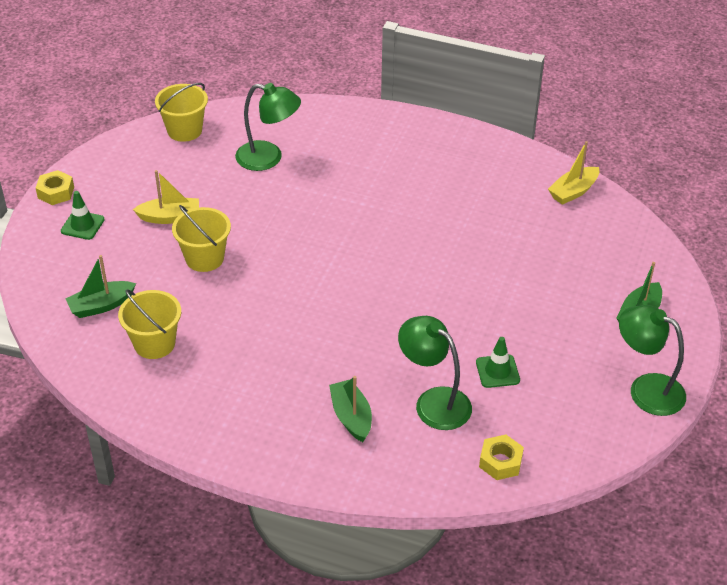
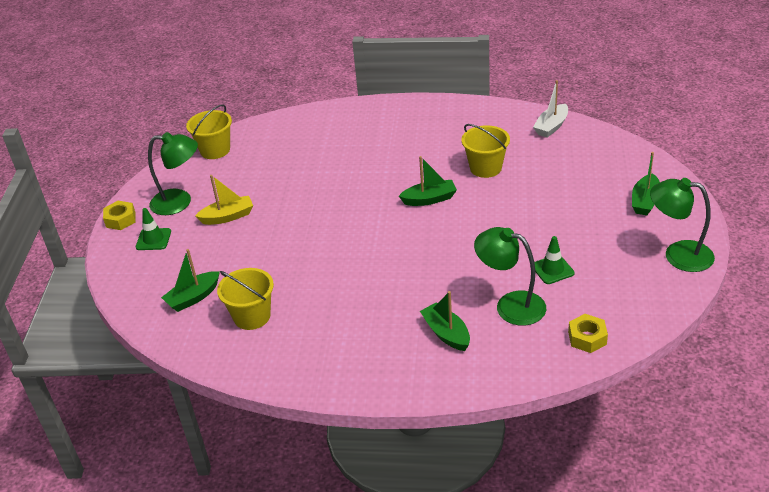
camera: 10 degrees left, 5 degrees down
(204, 258) = (269, 241): yellow bucket -> yellow bucket (485, 168)
(268, 158) = (294, 155): green lamp -> green lamp (179, 202)
(397, 250) = (429, 199): none -> green boat
(573, 192) = (551, 127): yellow boat -> white boat

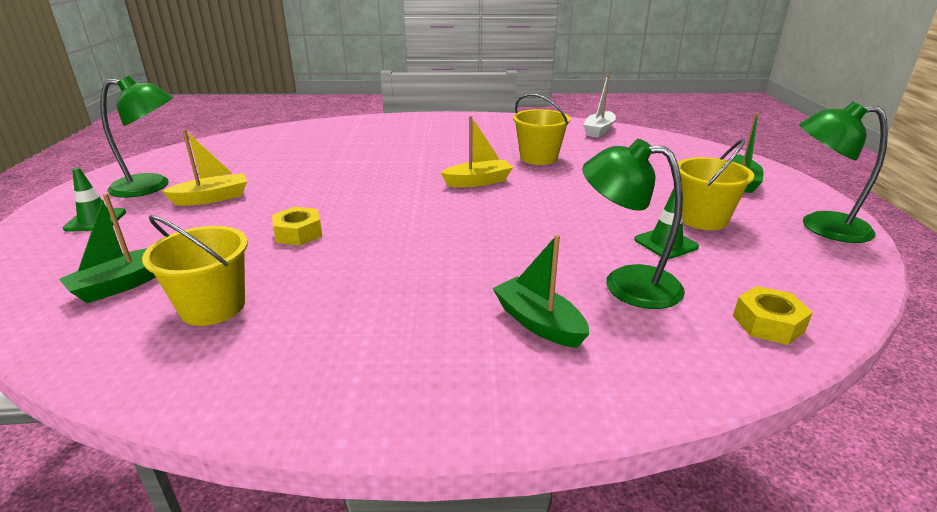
camera: 10 degrees left, 10 degrees down
(121, 219) = (60, 202): yellow nut -> yellow nut (298, 233)
(215, 150) = (216, 146): yellow bucket -> yellow bucket (702, 219)
(429, 199) = (478, 182): green boat -> yellow boat

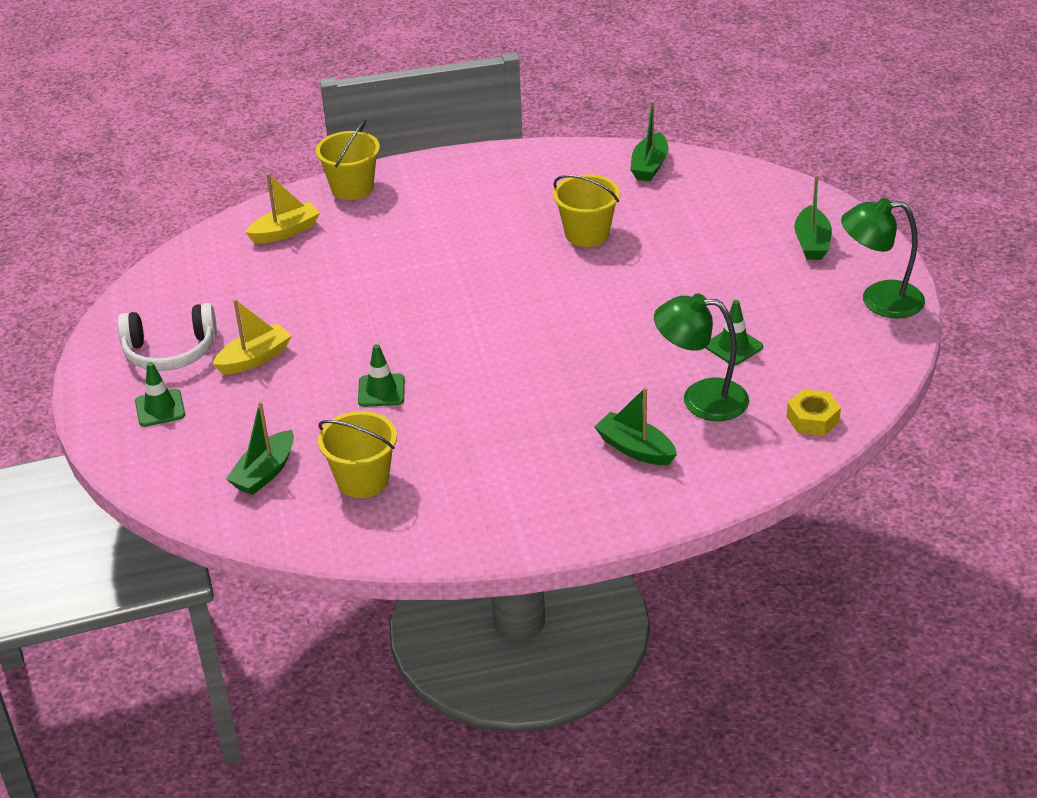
camera: 10 degrees left, 10 degrees up
(152, 186) = (170, 351): green lamp -> white headphones
(298, 233) = (381, 391): yellow nut -> green traffic cone
(478, 182) = (531, 287): yellow boat -> yellow boat (285, 231)
(599, 131) = (649, 166): white boat -> green boat
(702, 219) = (768, 308): yellow bucket -> yellow bucket (352, 188)

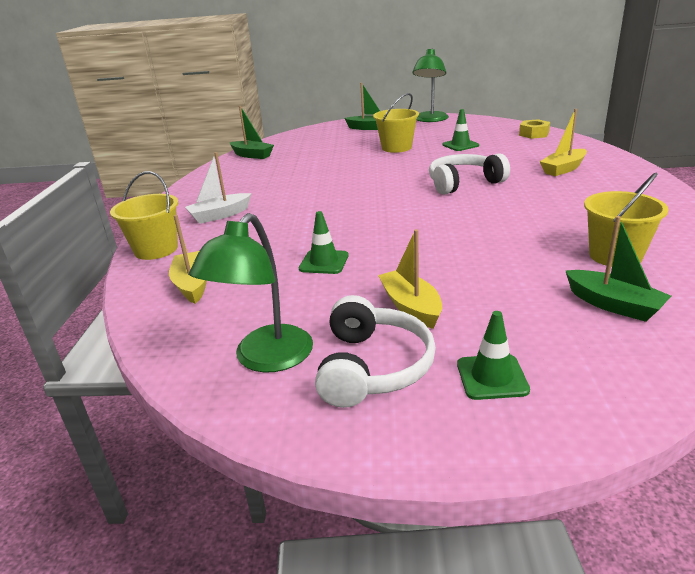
camera: 75 degrees left, 10 degrees down
(381, 391) = (483, 244): green traffic cone -> green traffic cone (324, 262)
(439, 201) = (220, 215): none -> white boat
(565, 363) = (463, 183): none -> white headphones
(587, 234) = (313, 172): yellow bucket -> yellow bucket (396, 148)
(635, 449) = (563, 169): green boat -> yellow boat
(701, 399) = (512, 153): green lamp -> green lamp (265, 359)

